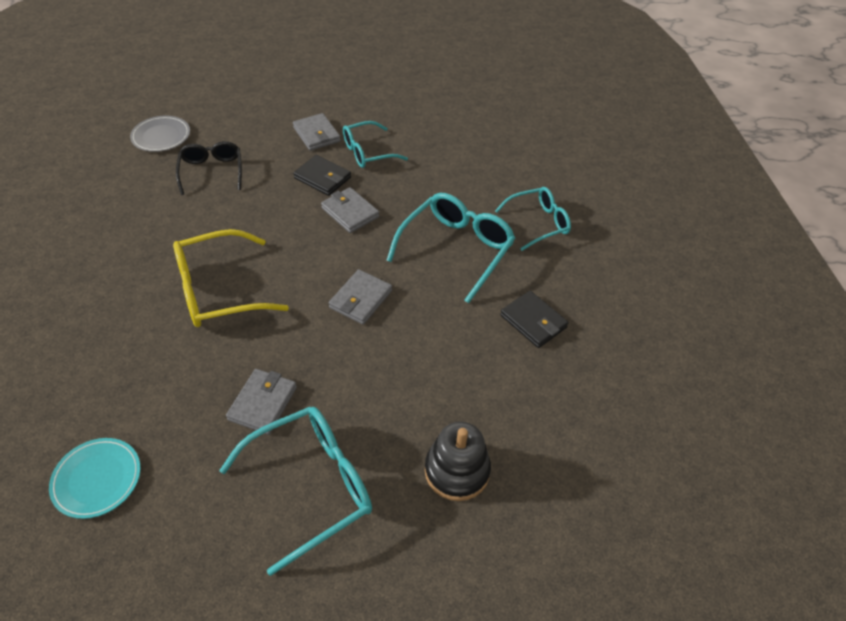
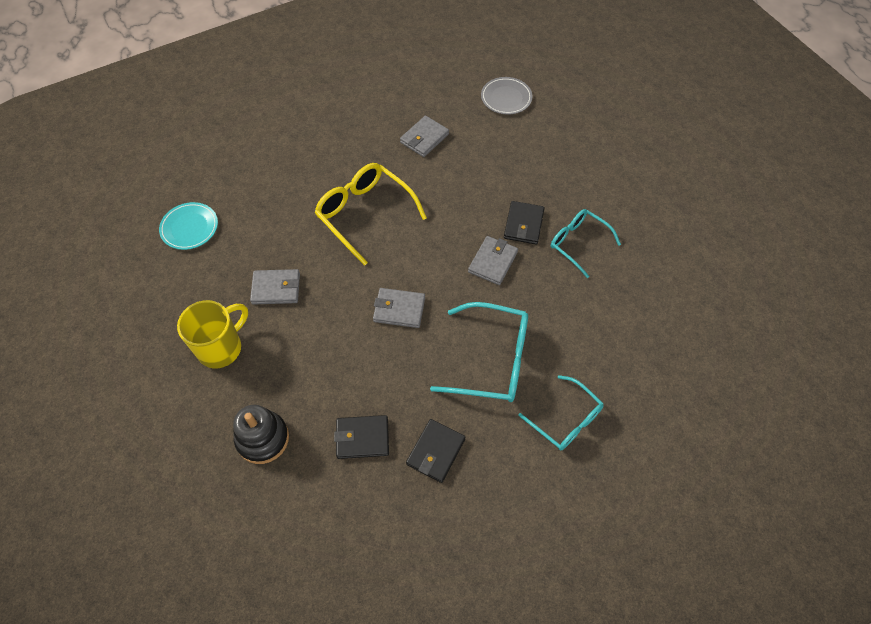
camera: 70 degrees right, 10 degrees up
(212, 171) = (485, 148): black glasses -> none
(312, 485) = (221, 348): turquoise glasses -> yellow mug
(316, 134) = (577, 196): grey wallet -> grey wallet (424, 138)
(495, 376) = (362, 438): none -> black wallet

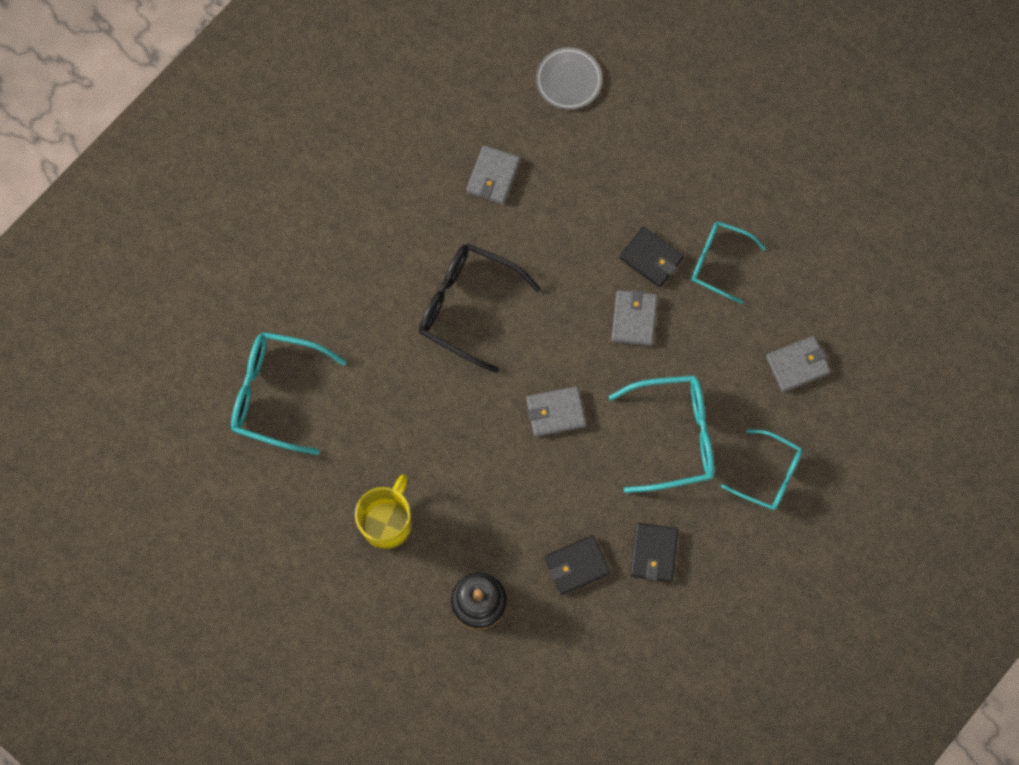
camera: 20 degrees left, 15 degrees up
(189, 227) = (276, 394): turquoise plate -> turquoise glasses
(276, 288) = (412, 434): grey wallet -> grey wallet (797, 365)
(364, 214) = (467, 306): yellow glasses -> black glasses
(523, 224) = (651, 258): black wallet -> black wallet turned 45 degrees counterclockwise

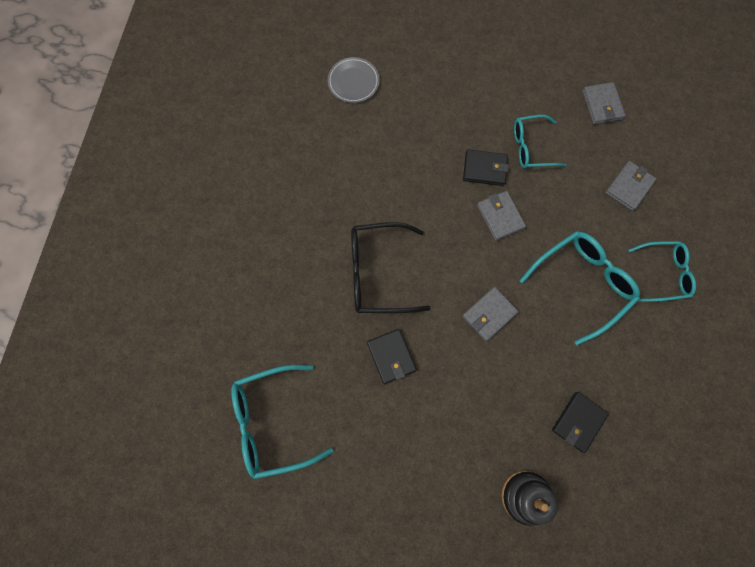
camera: 30 degrees left, 0 degrees up
(388, 523) = (418, 475): yellow mug -> none
(493, 176) = (340, 172): grey wallet -> grey wallet (602, 105)
(654, 553) = (625, 378): black wallet -> black wallet (391, 356)

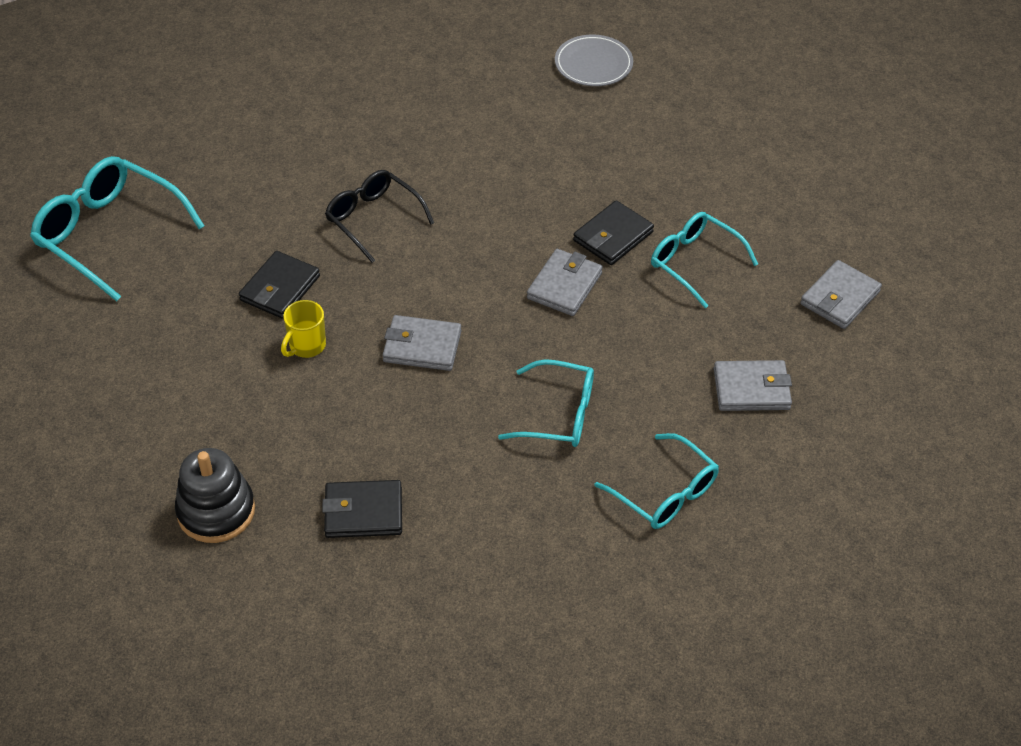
camera: 50 degrees right, 25 degrees down
(378, 273) = (373, 219): black glasses -> black glasses, size x0.65
(444, 372) = (306, 346): none -> yellow mug
(484, 169) = (613, 236): black wallet -> black wallet turned 75 degrees clockwise
(582, 283) = (559, 414): turquoise glasses -> turquoise glasses, size x0.65

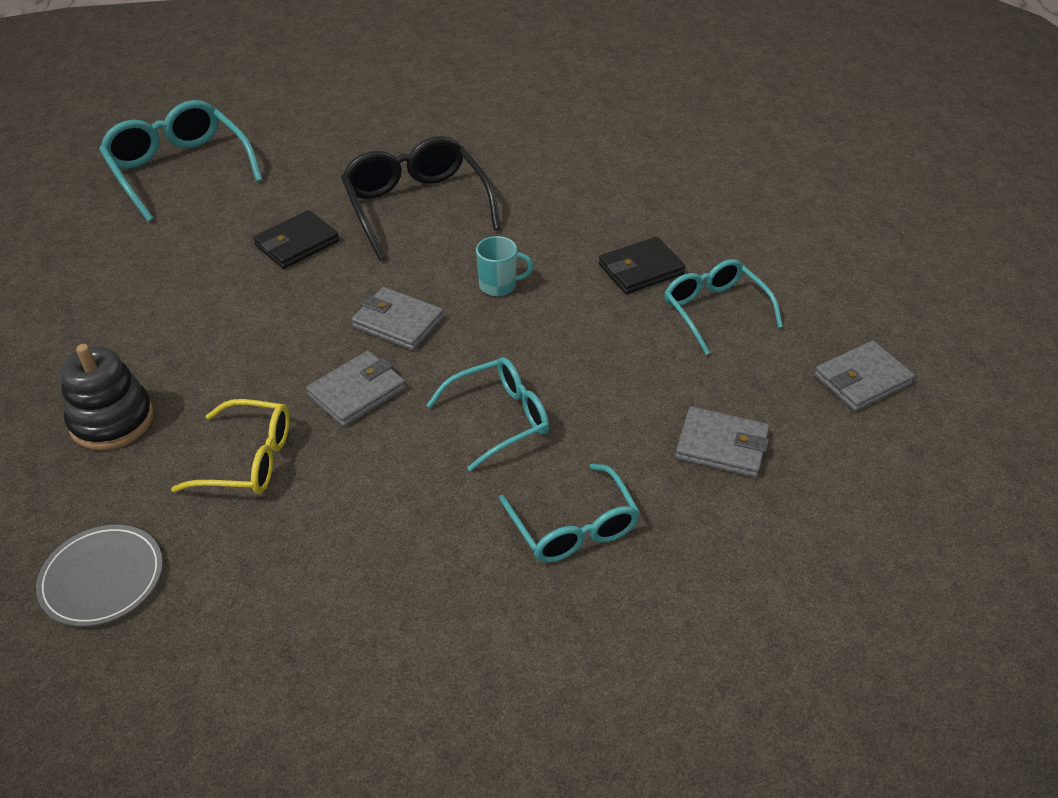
camera: 20 degrees right, 5 degrees down
(306, 346) = (290, 297): yellow mug -> none
(363, 512) = (249, 460): black wallet -> yellow glasses
(373, 219) = (416, 206): black glasses -> black glasses, size x1.53
(494, 285) = (499, 285): none -> turquoise mug
(559, 414) = (500, 418): turquoise glasses -> turquoise glasses turned 60 degrees counterclockwise
(564, 286) = (569, 302): grey wallet -> grey wallet (357, 392)
(593, 64) = (694, 125): grey plate -> grey plate (102, 578)

